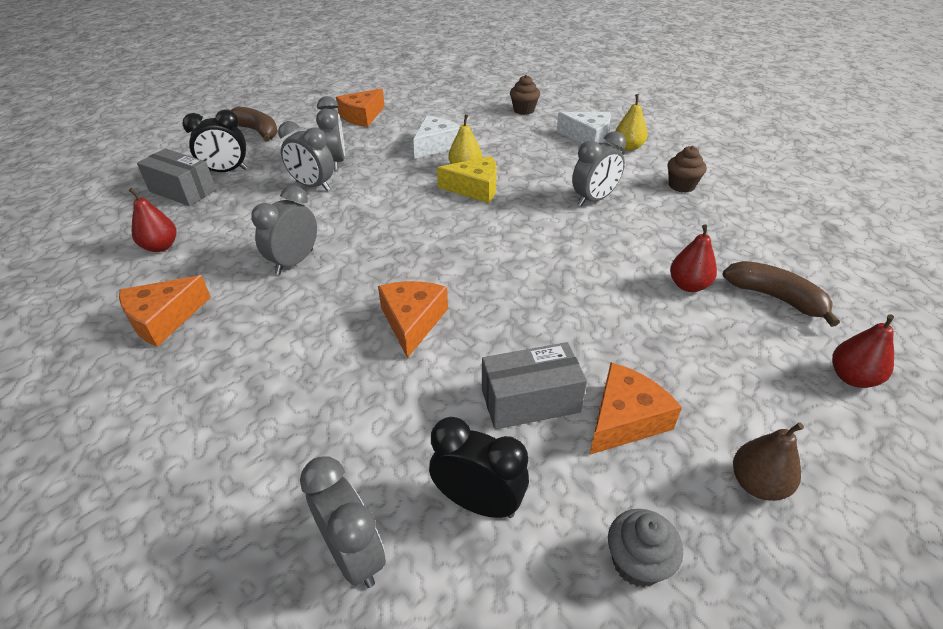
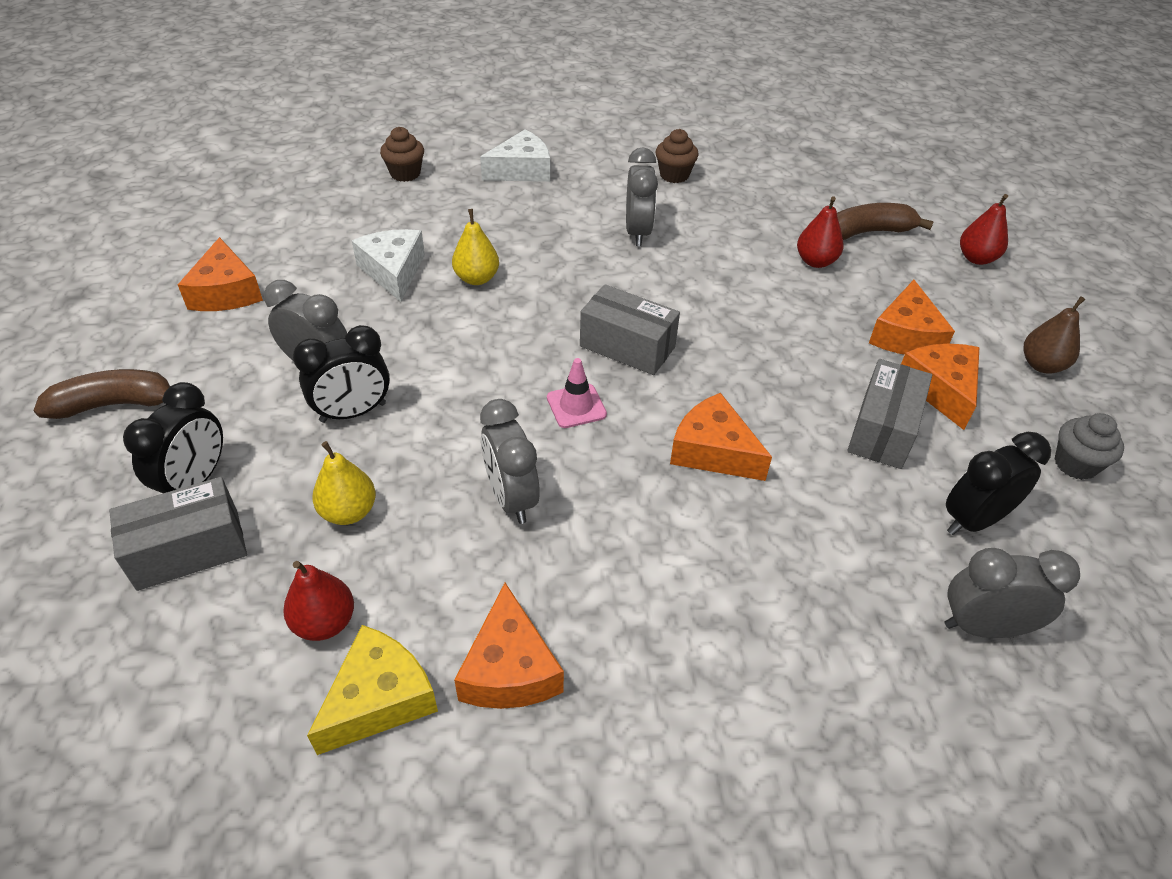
camera: 55 degrees left, 5 degrees up
(313, 186) = (353, 413): grey clock -> black clock
(395, 250) = (576, 406): none -> pink traffic cone
(473, 244) = (627, 347): none -> grey box
(475, 188) = (525, 292): yellow cheese -> yellow cheese (379, 699)
(628, 147) = (573, 161): yellow pear -> yellow pear (349, 512)
(667, 370) = (905, 335): none -> orange cheese

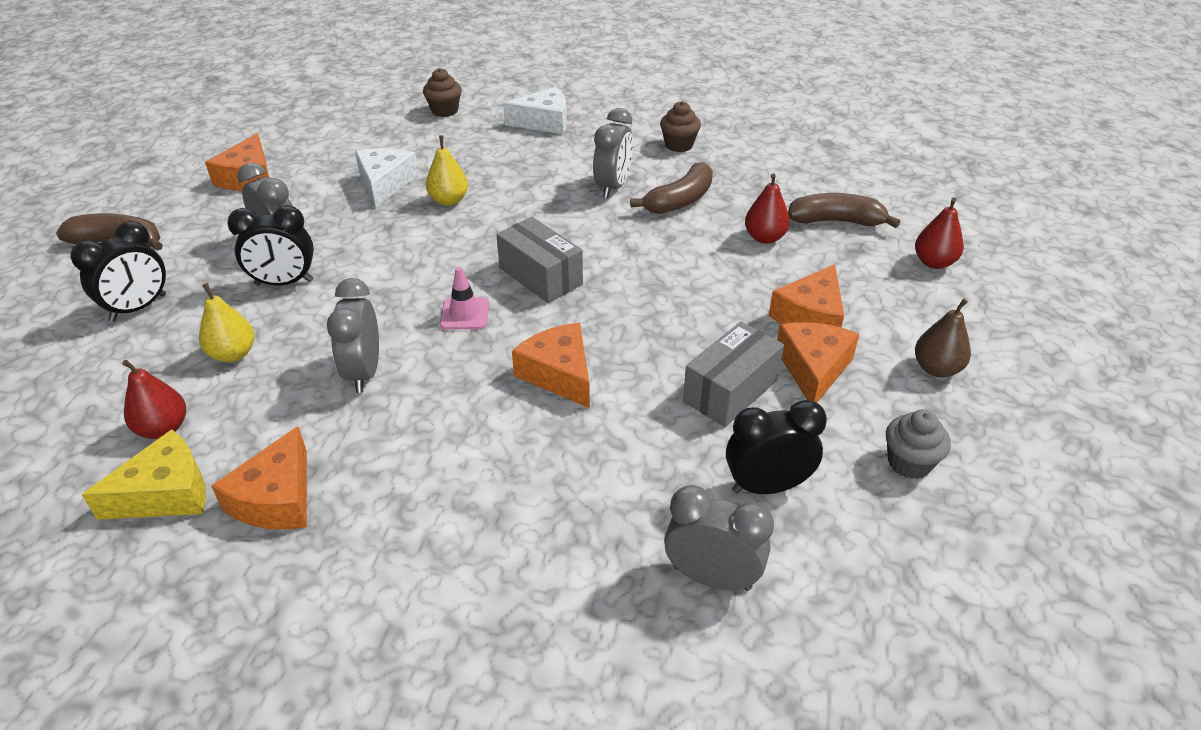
camera: 20 degrees right, 5 degrees down
(189, 550) = (103, 354): grey box -> none
(712, 236) = (680, 200): none -> brown banana

